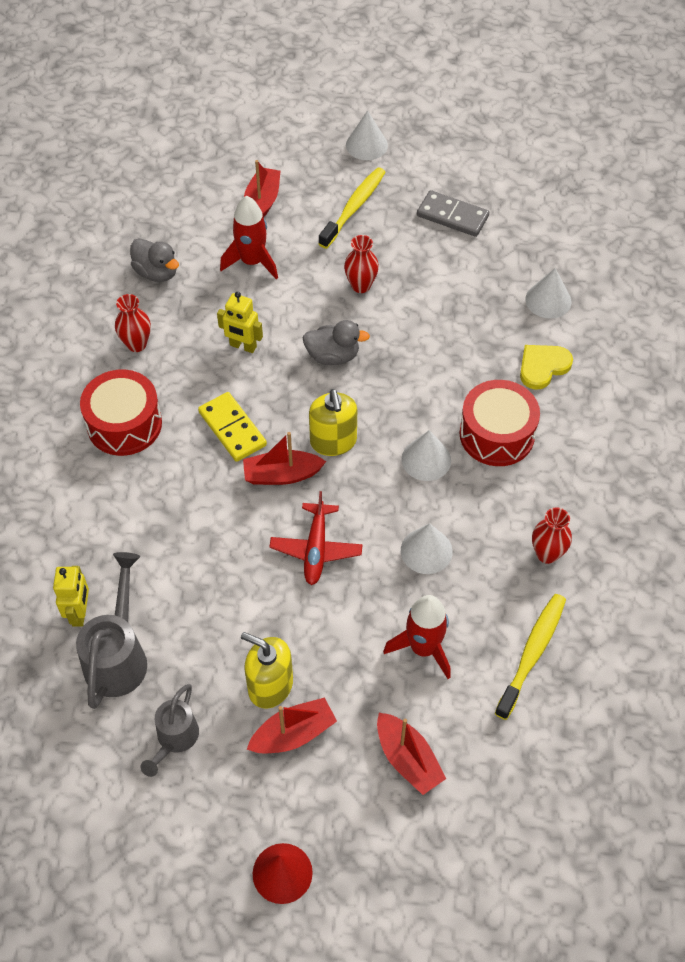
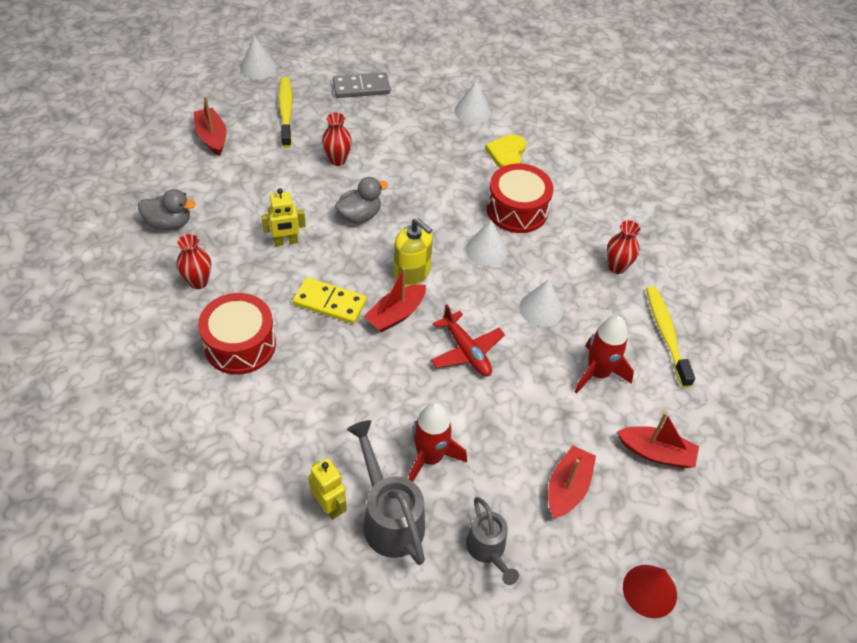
camera: 40 degrees left, 5 degrees down
(252, 262) = (241, 181): red rocket -> red rocket (430, 457)
(270, 686) = (521, 465): yellow soap dispenser -> none

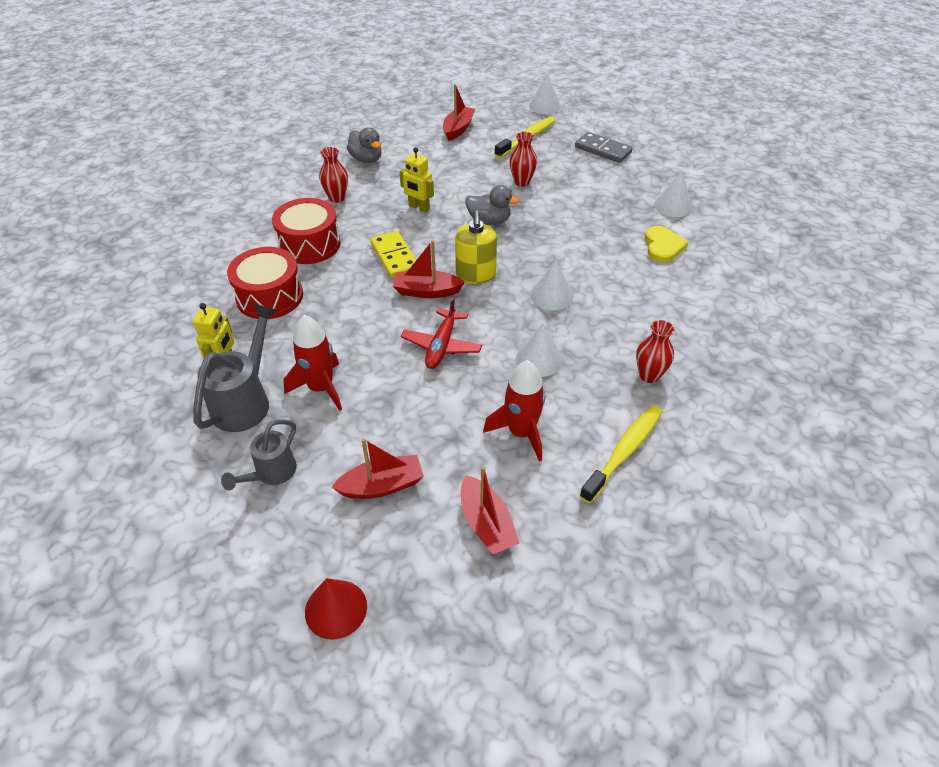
camera: 50 degrees right, 5 degrees down
(507, 153) = (663, 246): yellow heart -> yellow heart turned 120 degrees clockwise
(517, 210) = (616, 286): red drum -> red drum (269, 296)

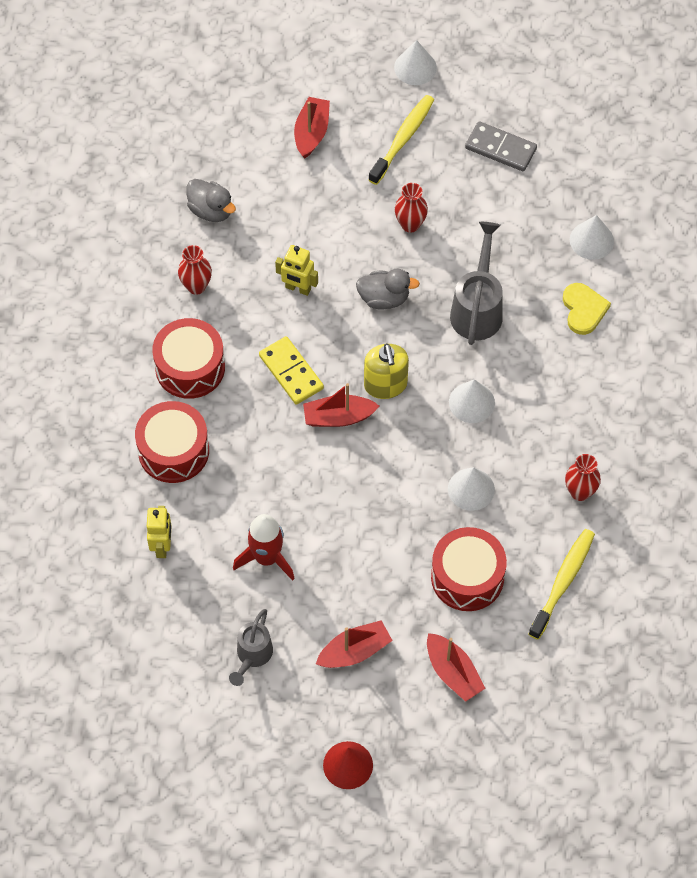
camera: 10 degrees left, 15 degrees up
(245, 401) = (199, 584): grey watering can -> grey watering can (477, 308)
(442, 346) = (371, 487): red plane -> none
(521, 433) = (467, 577): red rocket -> red drum

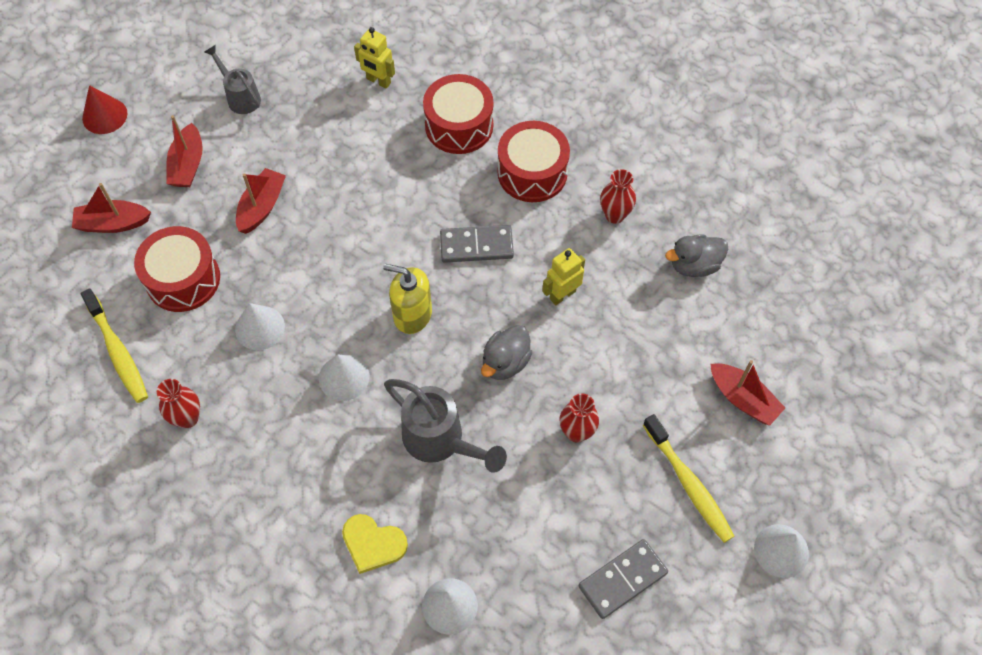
camera: 120 degrees right, 0 degrees up
(266, 558) = (314, 144): red rocket -> none
(291, 372) = (476, 246): yellow domino -> grey domino
(338, 417) = (406, 260): red boat -> red boat (262, 207)

